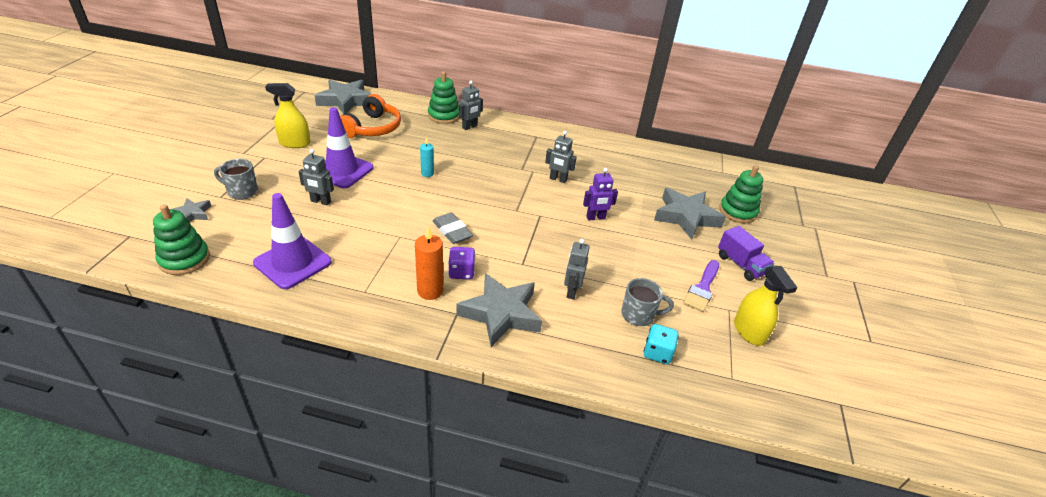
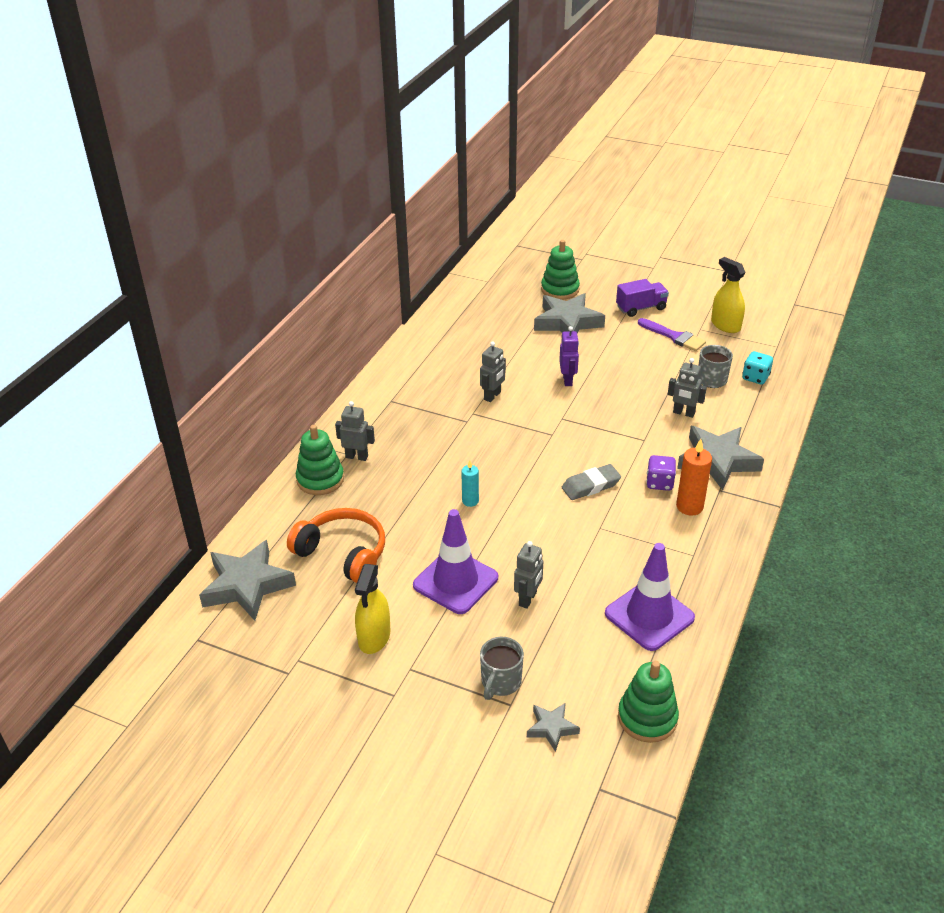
camera: 75 degrees left, 0 degrees up
(470, 127) = (357, 456): grey robot -> grey robot turned 45 degrees counterclockwise
(749, 331) = (725, 325): yellow spray bottle -> yellow spray bottle turned 120 degrees counterclockwise

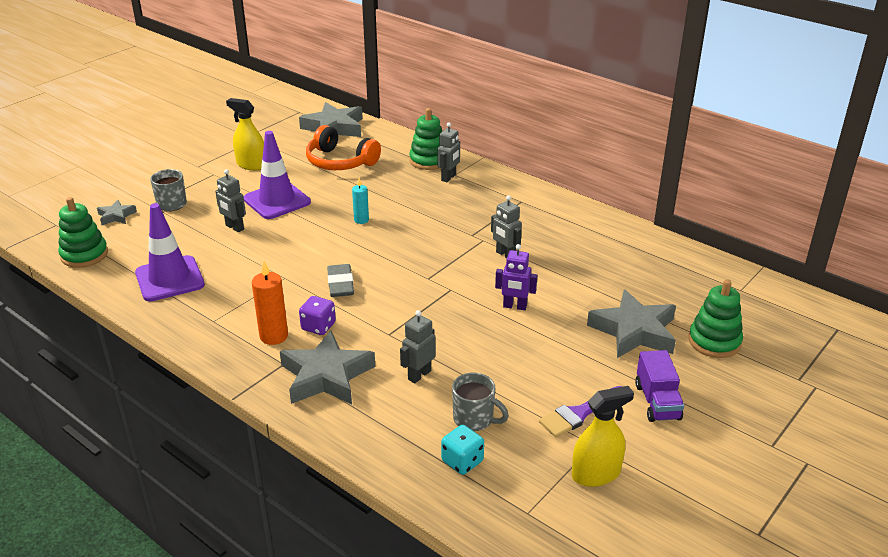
camera: 105 degrees right, 5 degrees down
(343, 553) = (340, 162): orange headphones -> orange headphones turned 75 degrees clockwise

